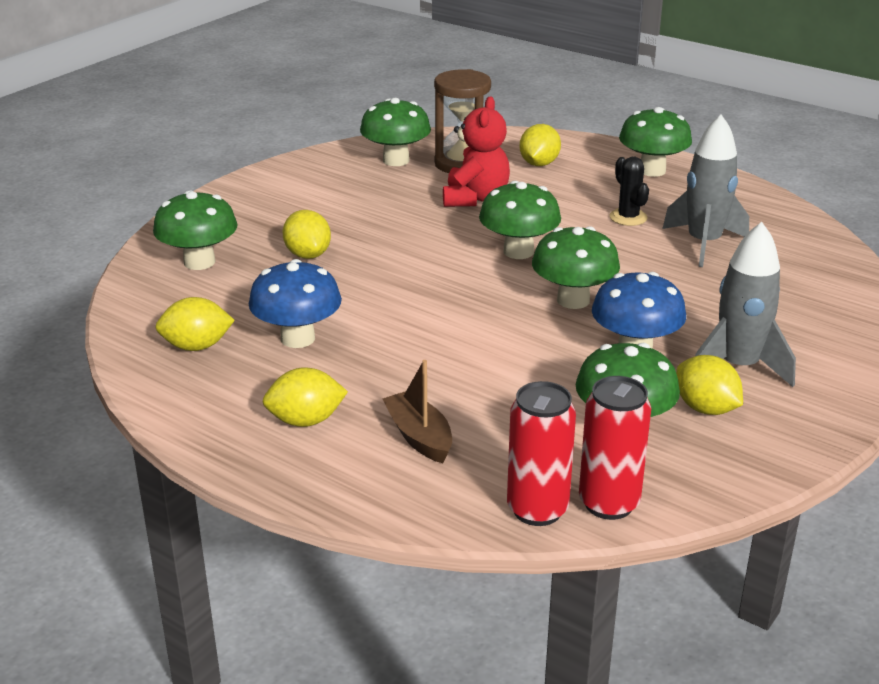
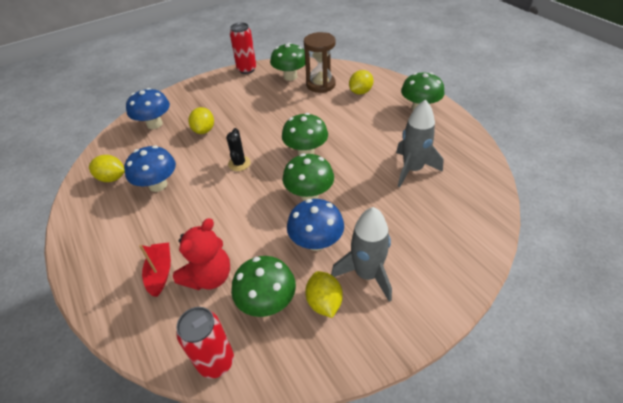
camera: 25 degrees right, 15 degrees up
(199, 262) = (154, 124): green mushroom -> blue mushroom
(306, 421) = (119, 243): yellow lemon -> none
(419, 436) = (160, 272): brown boat -> red boat
(475, 198) = (310, 109): red teddy bear -> red teddy bear (209, 276)
(537, 510) = (176, 351): red can -> red can (246, 69)
(628, 217) = (382, 140): black cactus -> black cactus (239, 163)

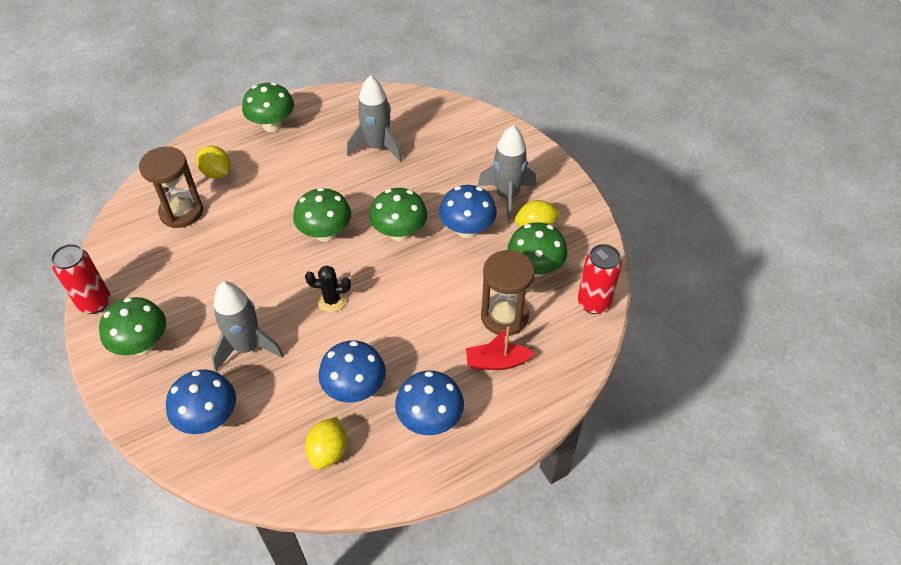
camera: 90 degrees left, 5 degrees up
(118, 230) = (430, 419): none -> blue mushroom
(204, 130) = (247, 347): yellow lemon -> grey rocket
(209, 276) = (504, 316): red teddy bear -> brown hourglass
(290, 76) = (143, 246): green mushroom -> green mushroom (142, 344)

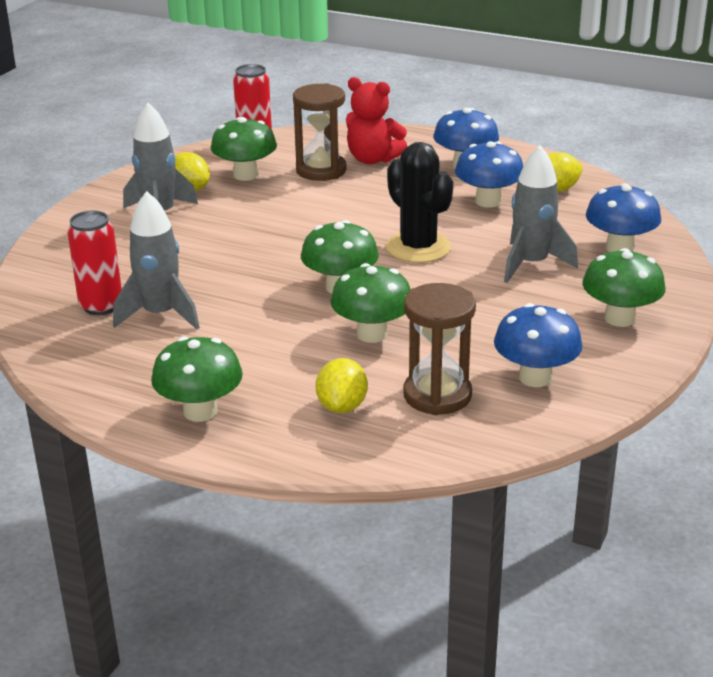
camera: 125 degrees left, 20 degrees down
(95, 303) = (630, 376): red can -> red can (101, 306)
(332, 300) = (418, 248): black cactus -> black cactus, size x1.81
(399, 233) = (284, 249): green mushroom -> green mushroom (372, 334)
(467, 230) = (235, 218): blue mushroom -> blue mushroom (535, 377)
(497, 362) = (373, 159): red boat -> red teddy bear

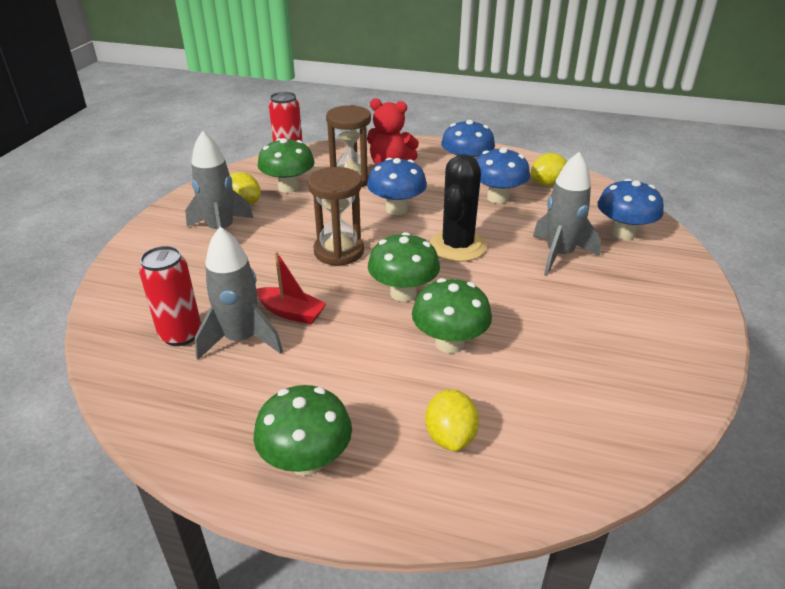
camera: 10 degrees left, 5 degrees up
(216, 295) = (291, 312): none -> red boat
(418, 248) = (457, 246): black cactus -> black cactus turned 60 degrees clockwise
(437, 395) = (538, 411): brown hourglass -> brown hourglass (339, 251)
(535, 377) = (619, 379): blue mushroom -> blue mushroom (396, 209)
(619, 318) = (660, 304): green mushroom -> none

